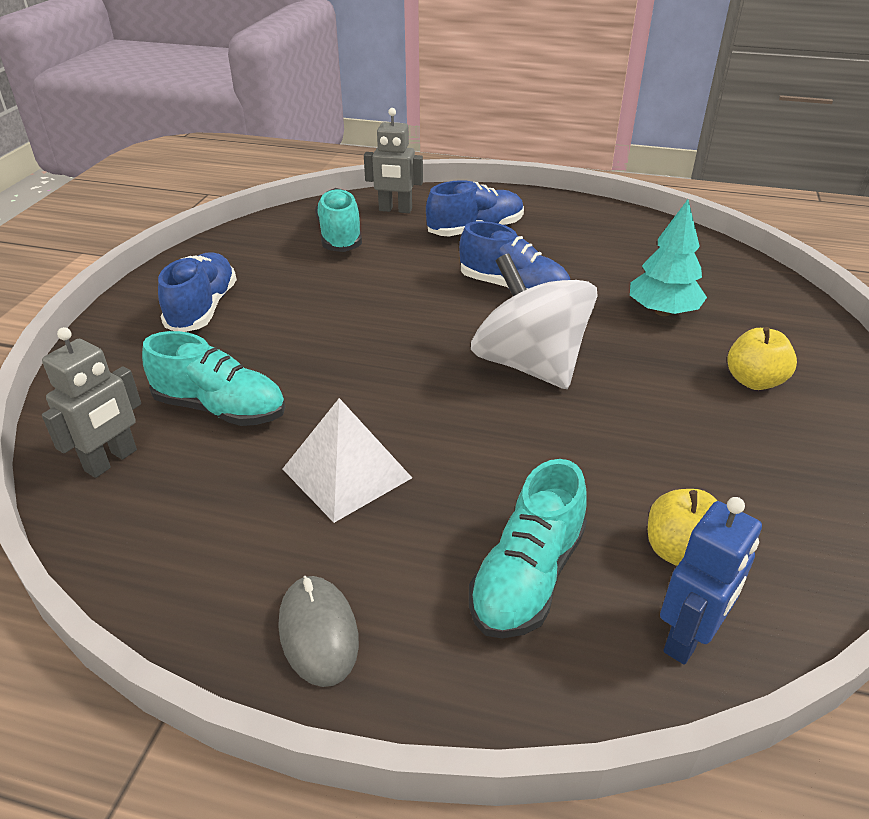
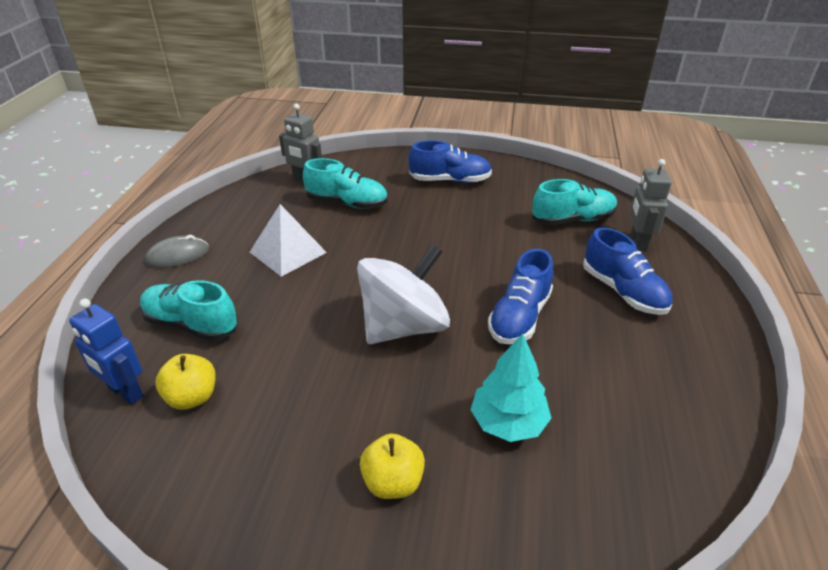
camera: 85 degrees right, 0 degrees up
(220, 409) = (347, 203): turquoise shoe -> turquoise shoe turned 90 degrees counterclockwise

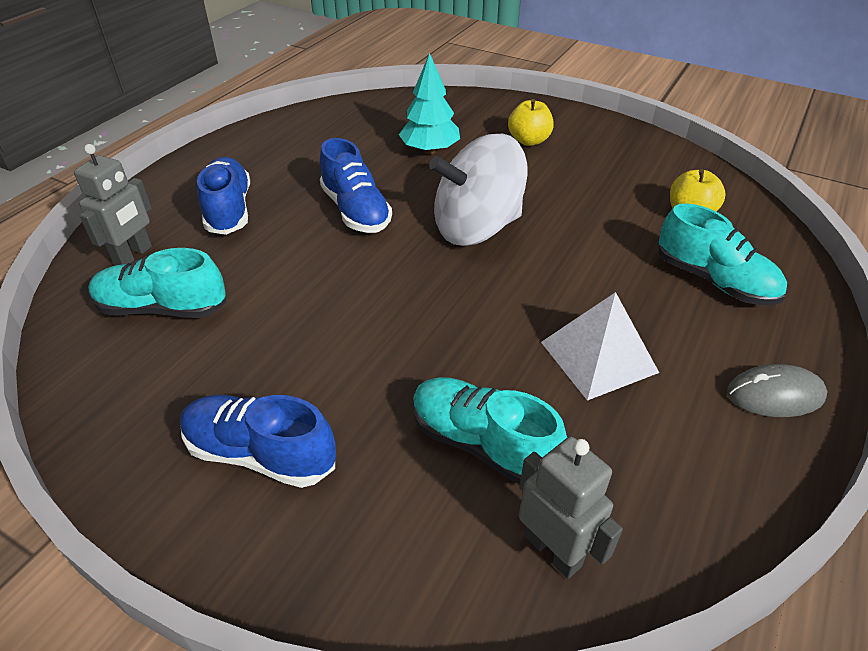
camera: 160 degrees left, 5 degrees up
(125, 392) = (757, 231): blue robot -> none
(519, 317) = (356, 211): blue shoe -> blue shoe turned 105 degrees clockwise

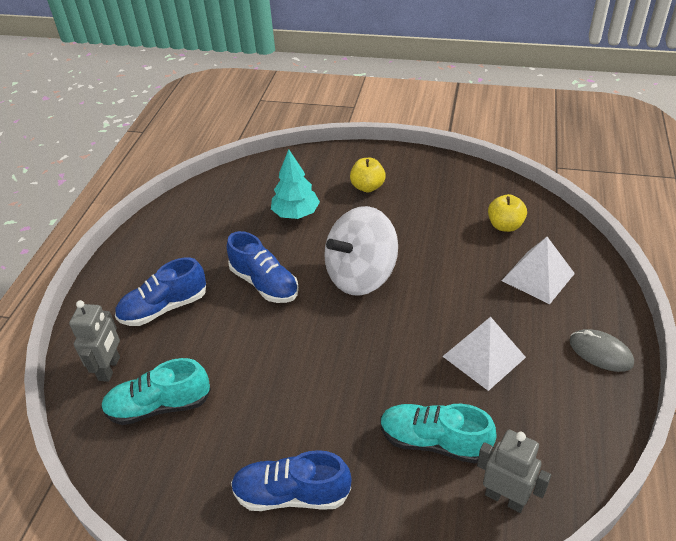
camera: 15 degrees left, 0 degrees up
(229, 210) = (164, 308): blue shoe -> blue shoe turned 90 degrees counterclockwise
(714, 281) = (538, 277): turquoise shoe -> white pyramid
(775, 394) = (600, 352): grey mouse -> grey mouse turned 60 degrees clockwise

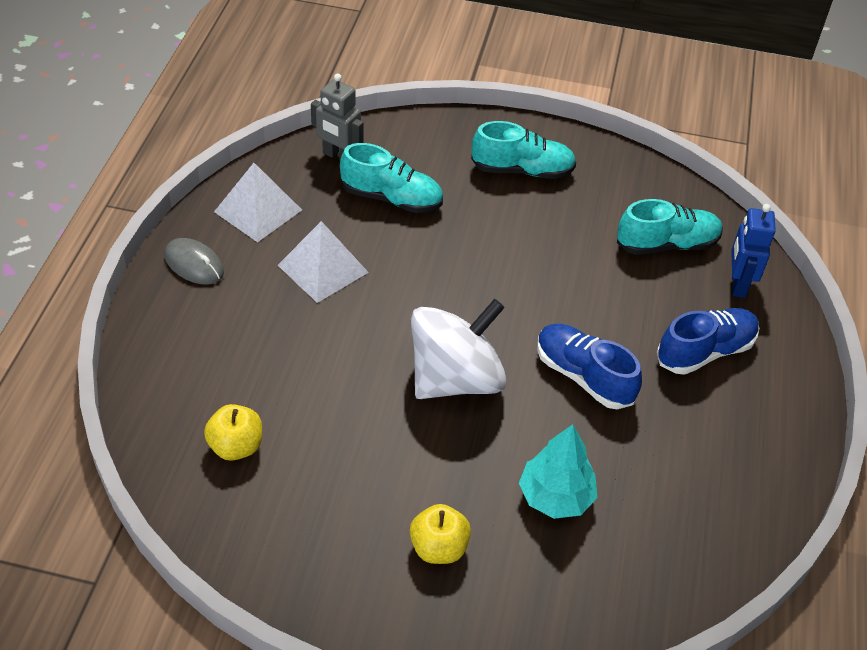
camera: 175 degrees right, 5 degrees up
(109, 368) = (738, 284): grey robot -> blue robot
(291, 494) = (522, 170): blue shoe -> turquoise shoe
(538, 277) = (223, 359): white pyramid -> white pyramid (258, 210)

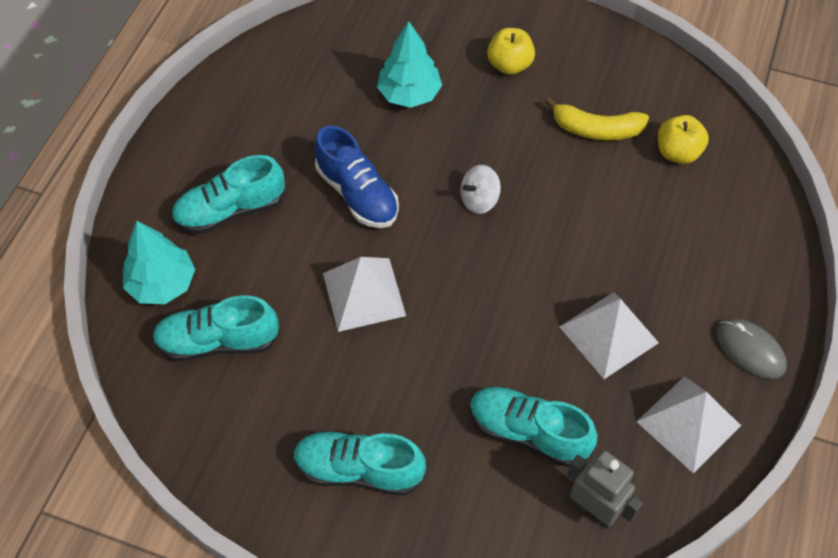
camera: 170 degrees left, 10 degrees up
(329, 467) = (596, 129): none -> yellow banana
(455, 379) = (479, 200): white spinning top -> white spinning top, size x0.44
(551, 287) = (364, 294): none -> white pyramid
(705, 351) = (230, 210): blue shoe -> turquoise shoe
(738, 284) = (162, 284): blue robot -> turquoise tree

